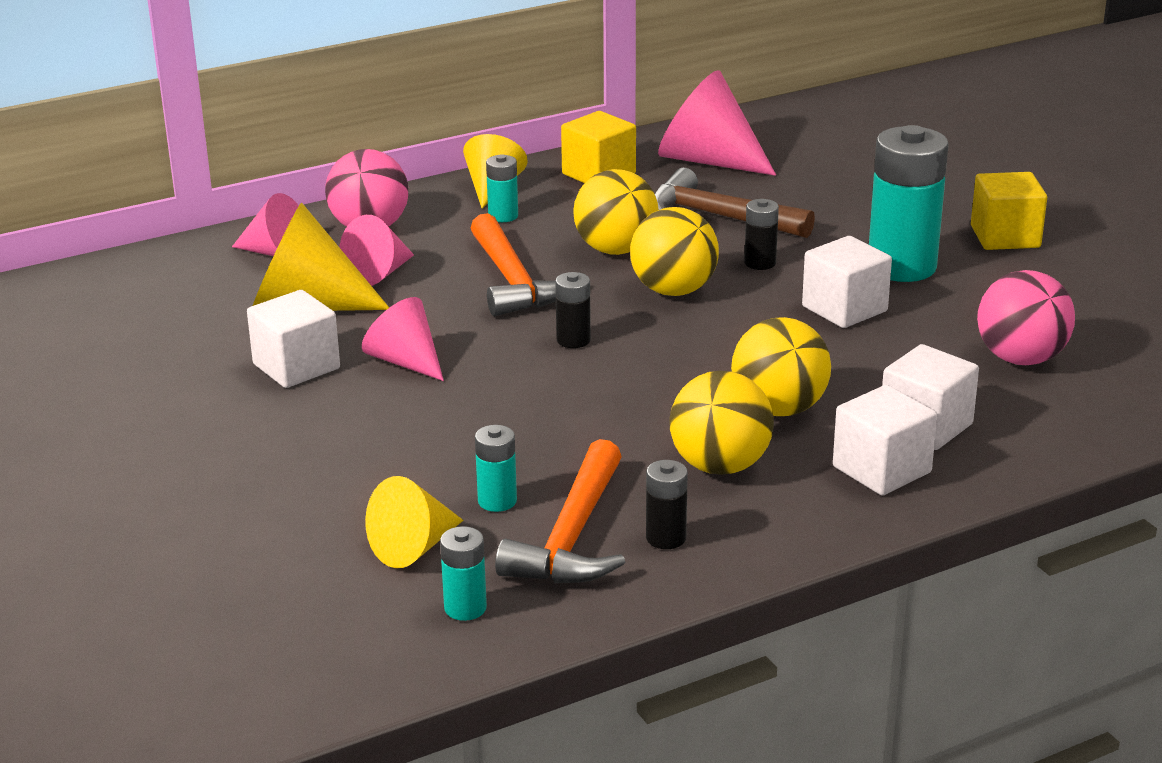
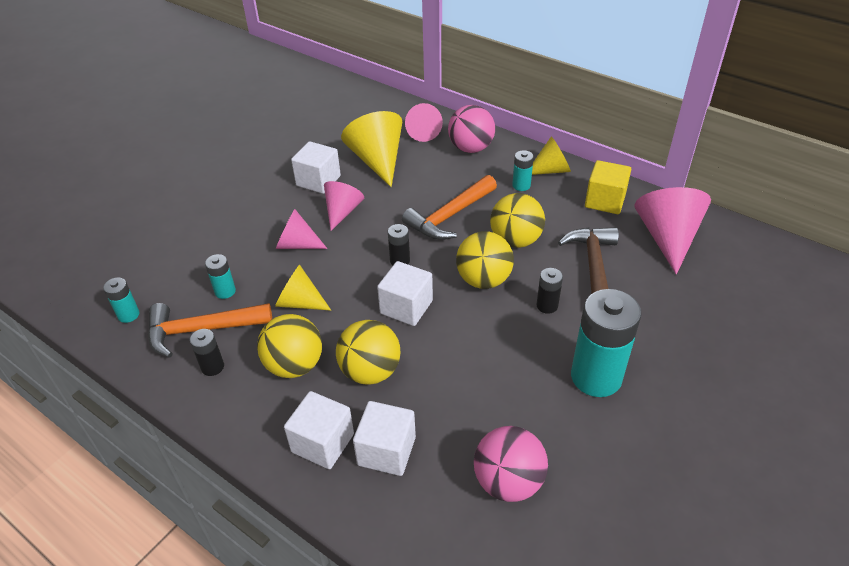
camera: 65 degrees right, 15 degrees up
(379, 273) = (425, 169): pink cone -> pink cone (297, 244)
(414, 547) = (175, 279): yellow cone -> yellow cone (300, 302)
(844, 309) = (515, 364): white cube -> white cube (406, 307)
(1005, 237) = (691, 423): yellow cube -> none

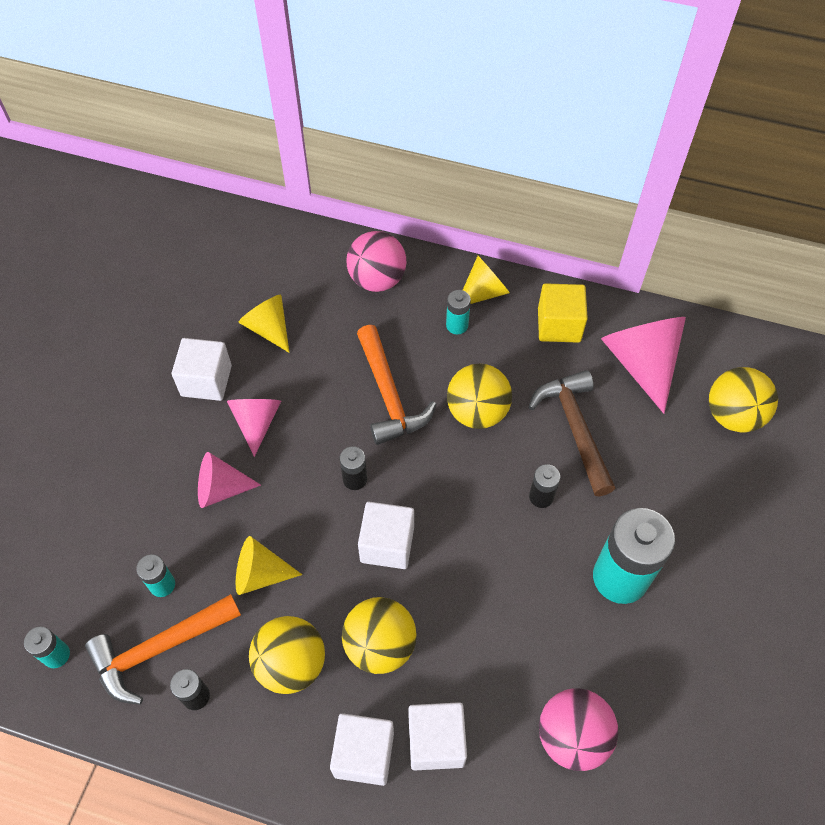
camera: 20 degrees left, 15 degrees up
(377, 161) = (269, 328): yellow cone -> yellow cone, size x0.62
(423, 132) = (308, 267): pink cone -> none
(449, 216) = (389, 395): orange hammer -> orange hammer turned 45 degrees counterclockwise
(483, 280) = (460, 480): yellow ball -> yellow ball (733, 415)

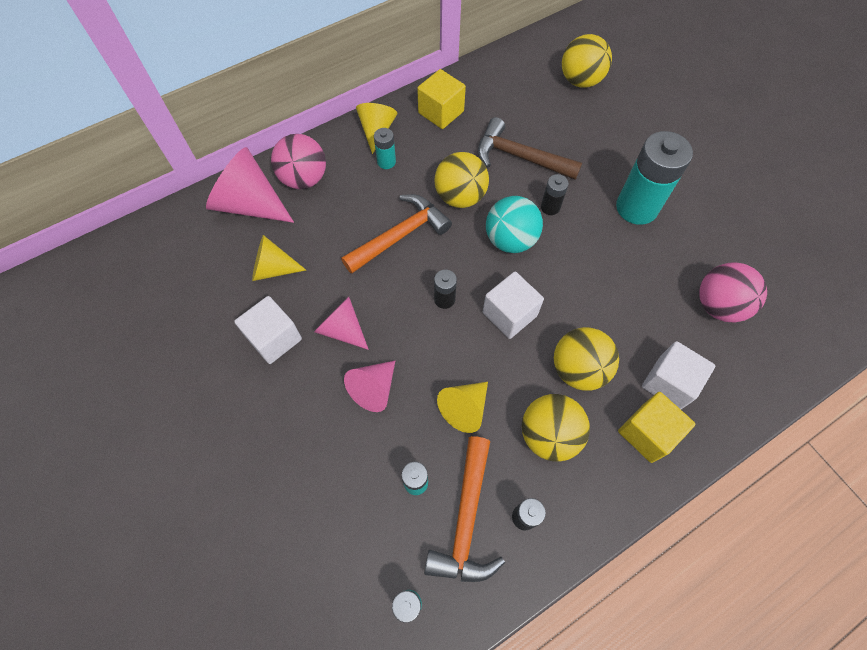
camera: 50 degrees left, 5 degrees up
(364, 754) = (647, 433): white cube -> yellow cube
(389, 395) = (400, 235): orange hammer -> orange hammer turned 60 degrees counterclockwise
(469, 488) = (510, 240): none -> turquoise ball
(641, 363) = (507, 94): pink cone -> pink cone (250, 204)

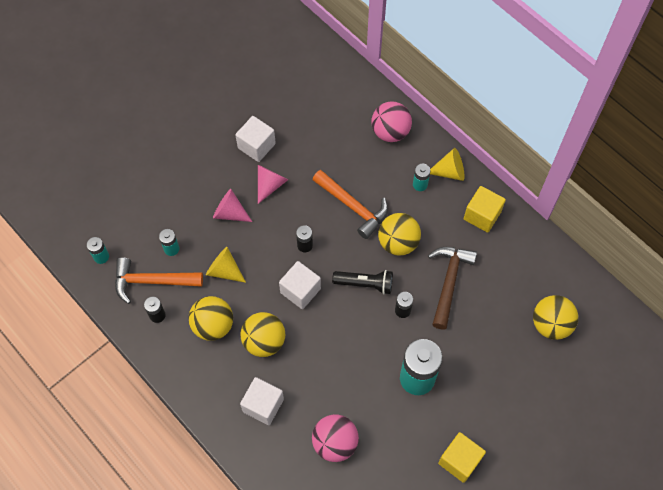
camera: 80 degrees right, 0 degrees up
(250, 204) = (360, 103): pink cone -> none
(273, 269) = (309, 131): yellow cone -> none
(510, 240) = (365, 284): turquoise ball -> black flashlight
(647, 433) = (223, 390): yellow cube -> yellow cube (459, 461)

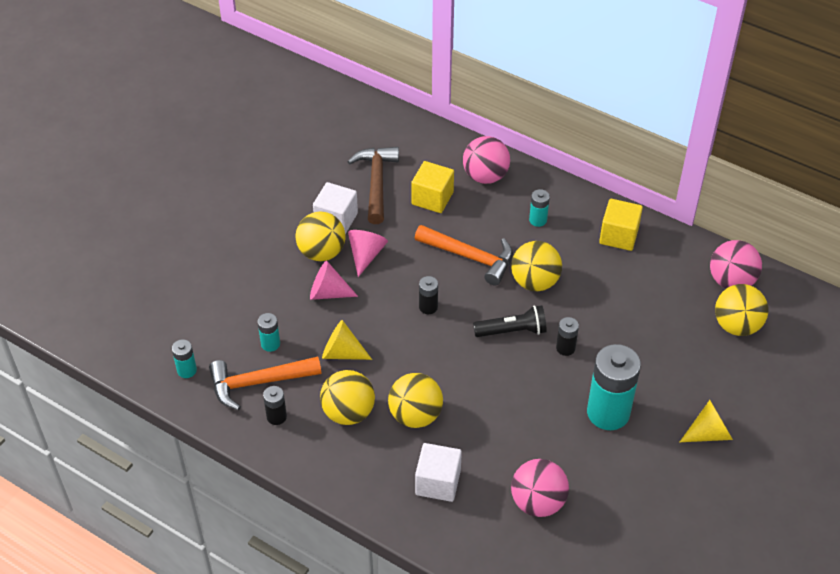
camera: 15 degrees left, 15 degrees down
(236, 174) = (321, 252): none -> yellow ball
(300, 290) = (439, 354): white cube -> none
(449, 172) = (566, 201): yellow cone -> yellow cone (709, 433)
(449, 282) = (607, 308): brown hammer -> brown hammer (376, 182)
(459, 461) = (689, 486): yellow cube -> yellow cube (432, 198)
(561, 281) = (731, 281): none -> pink ball

